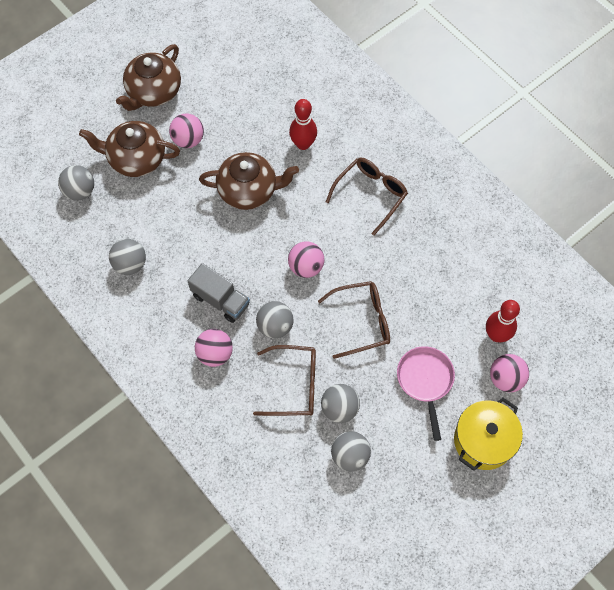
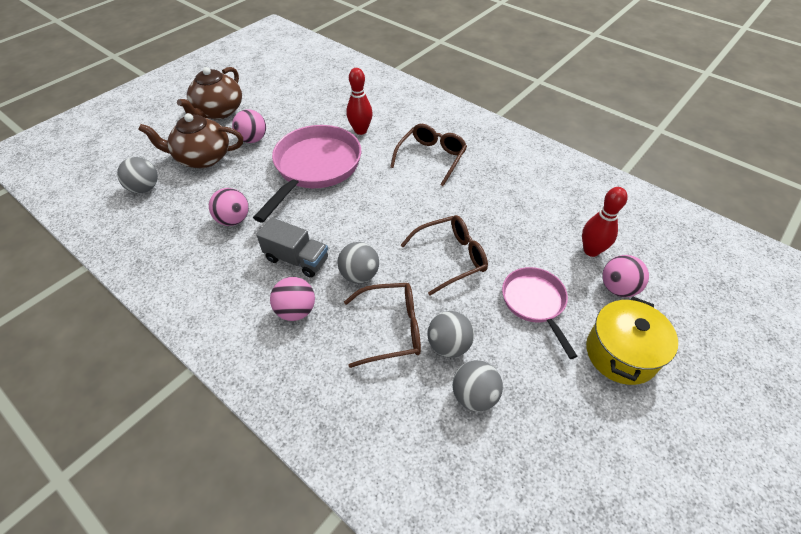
camera: 10 degrees left, 15 degrees down
(130, 264) = (196, 241): grey ball -> none
(249, 190) = (315, 168): brown teapot -> pink pan
(306, 267) = (382, 219): pink ball -> pink ball (233, 220)

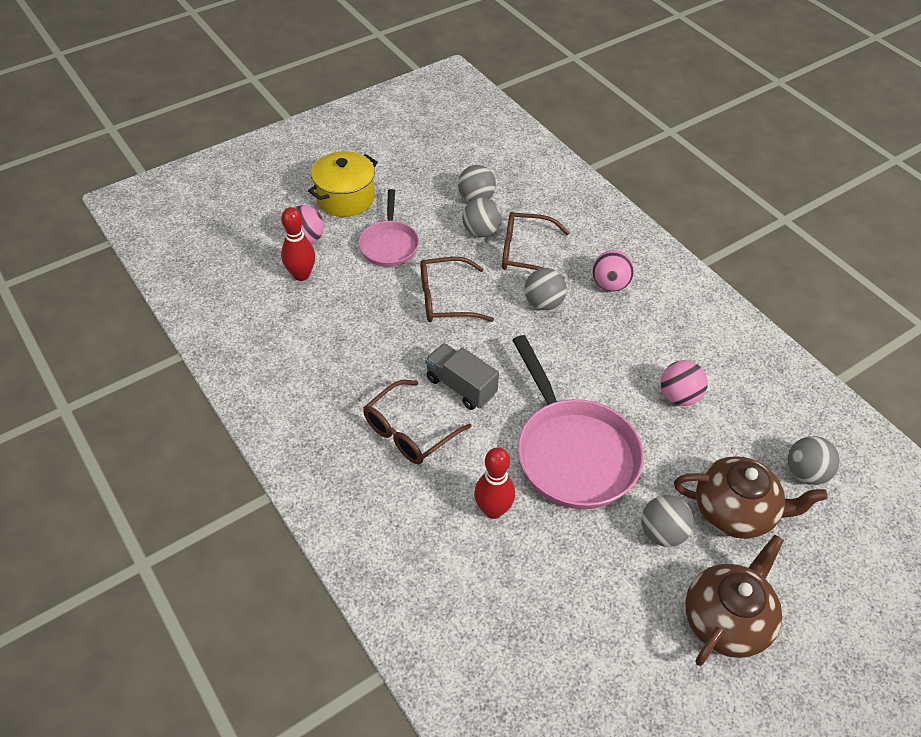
camera: 165 degrees left, 0 degrees up
(253, 139) = (662, 533): pink ball -> grey ball
(297, 259) = (606, 332): grey truck -> grey truck (461, 386)
(315, 168) = (573, 452): pink pan -> pink pan turned 60 degrees counterclockwise

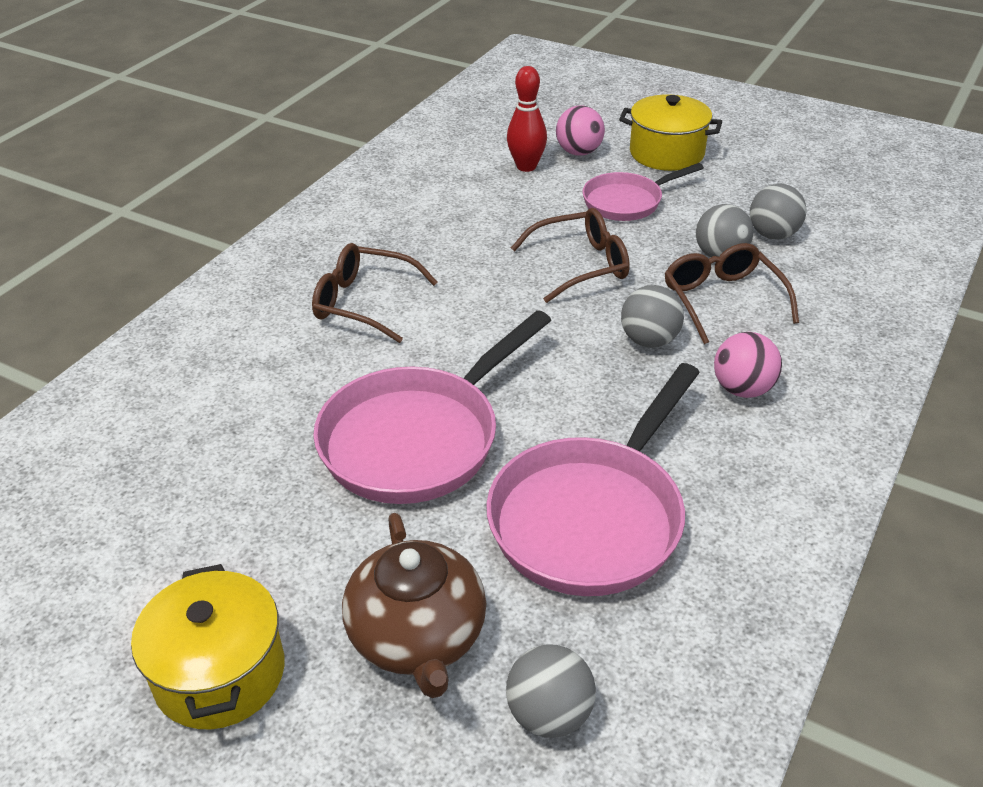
camera: 65 degrees right, 10 degrees down
(445, 299) = (581, 265): brown glasses -> brown glasses turned 105 degrees clockwise
(461, 386) = (457, 318): grey truck -> none
(493, 510) = (290, 398): red bowling pin -> none
(662, 533) = (336, 562): grey ball -> none
(679, 396) = (592, 517): pink ball -> pink pan
(726, 620) = (219, 673): brown teapot -> yellow pot

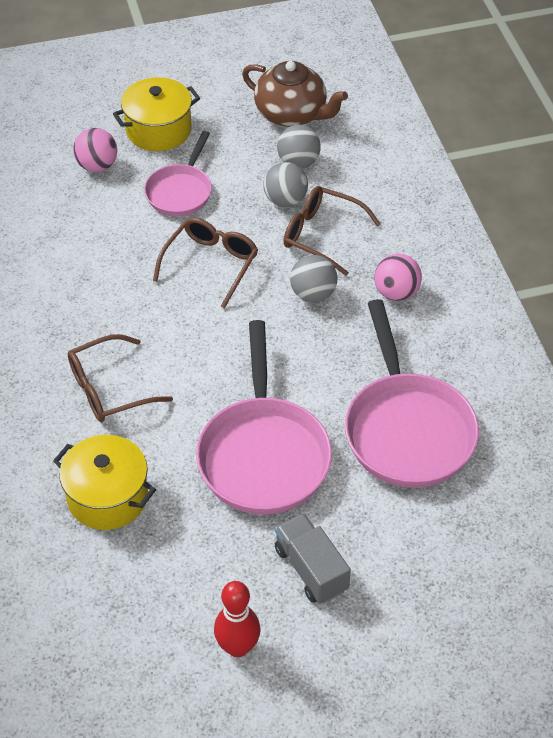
camera: 45 degrees left, 10 degrees up
(219, 673) = (332, 657): yellow pot -> yellow pot (107, 497)
(319, 571) = (311, 569): none -> grey truck
(418, 637) = (401, 559): brown teapot -> brown teapot (292, 114)
(526, 166) = (76, 202): red bowling pin -> red bowling pin (237, 647)
(549, 714) = (500, 544): grey ball -> none

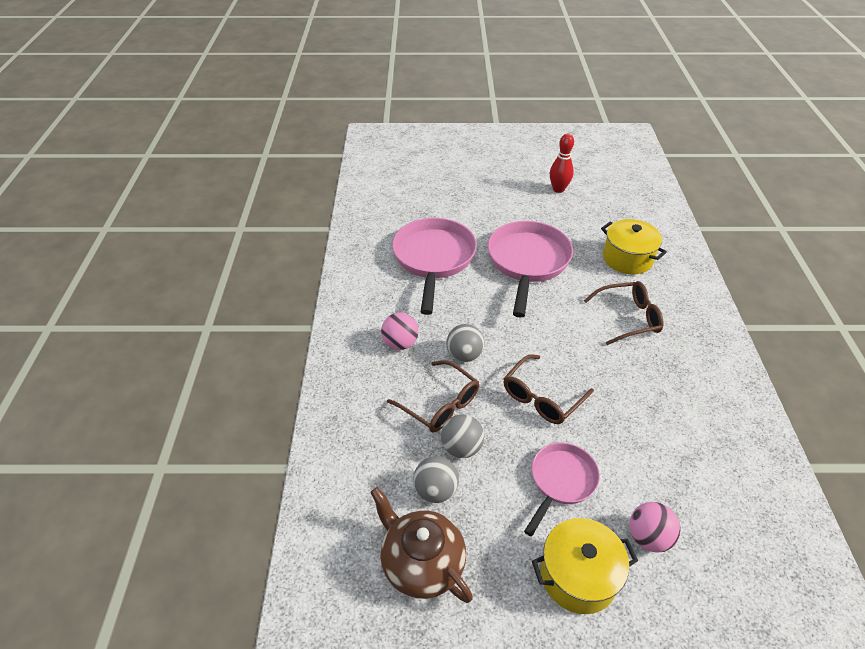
camera: 165 degrees left, 5 degrees down
(311, 569) = (513, 209): grey truck -> none

